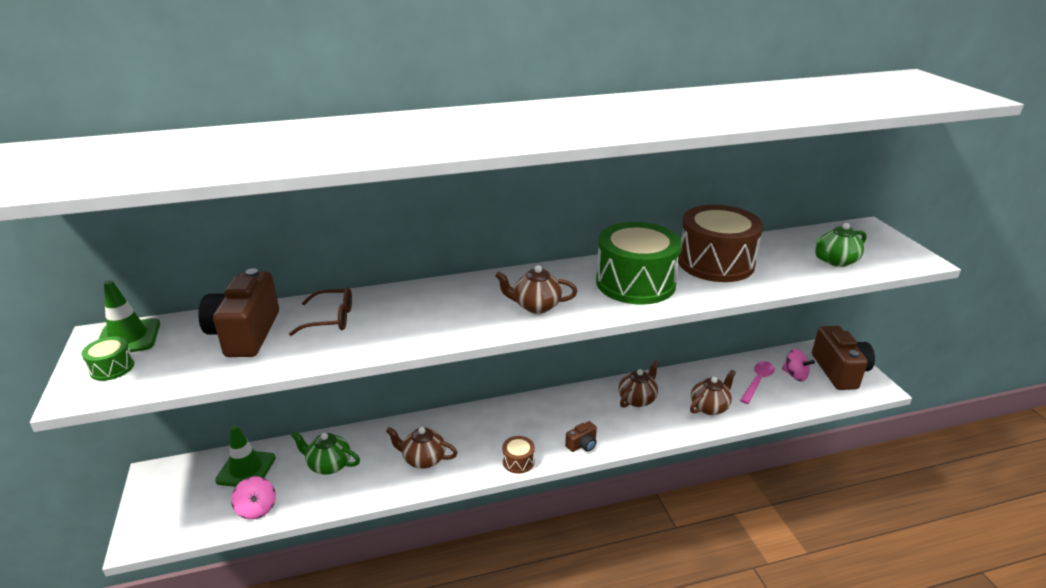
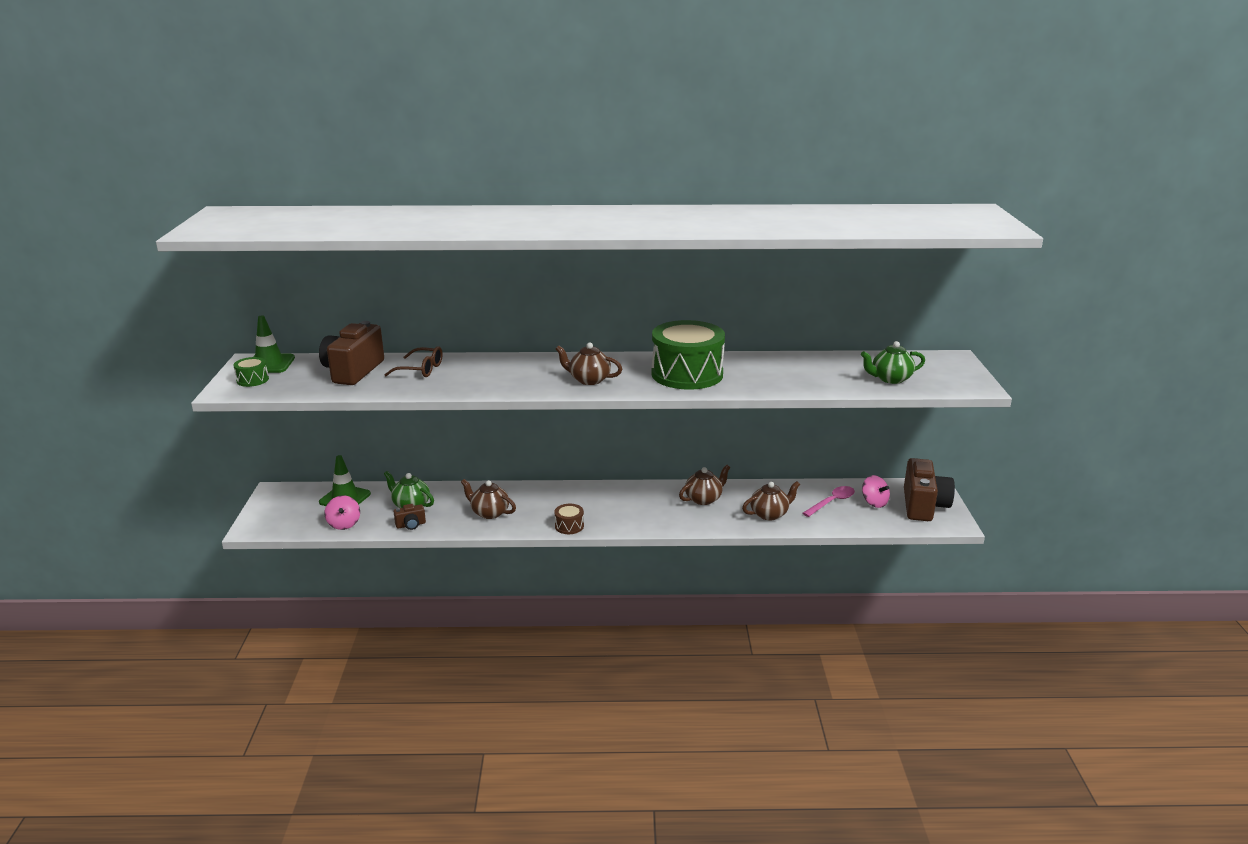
camera: 15 degrees right, 5 degrees down
(582, 445) = (632, 523): brown camera -> brown camera (411, 525)
(715, 263) = (773, 368): brown drum -> none

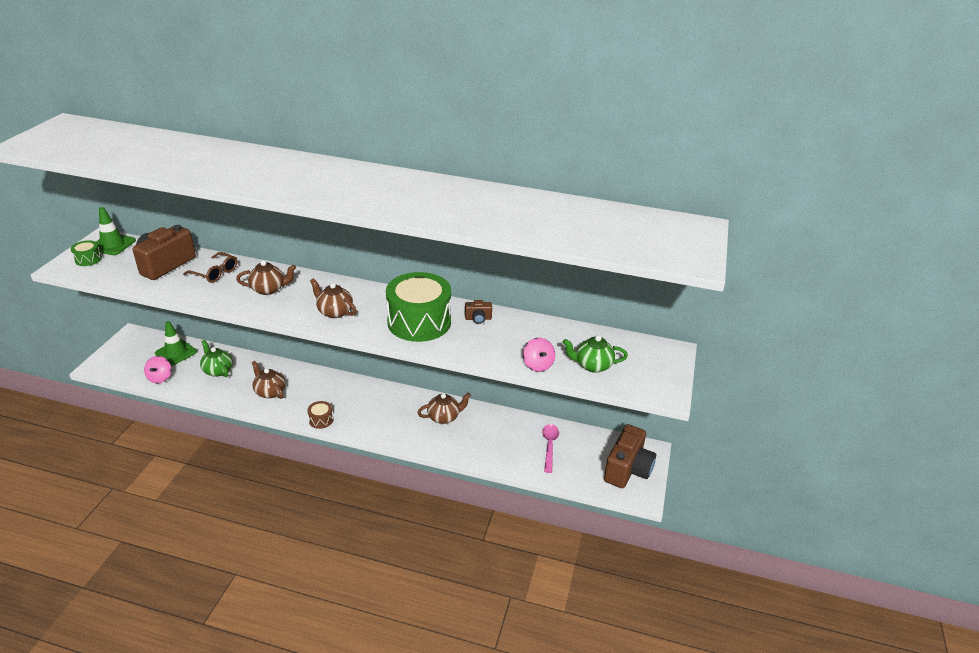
camera: 15 degrees right, 10 degrees up
(411, 525) = (206, 390): brown camera -> brown camera (478, 318)
(769, 514) = (488, 446): brown teapot -> brown teapot (269, 289)
(832, 502) = (549, 446): pink spoon -> pink spoon turned 60 degrees counterclockwise
(874, 502) = (586, 455): pink spinning top -> pink spinning top (537, 365)

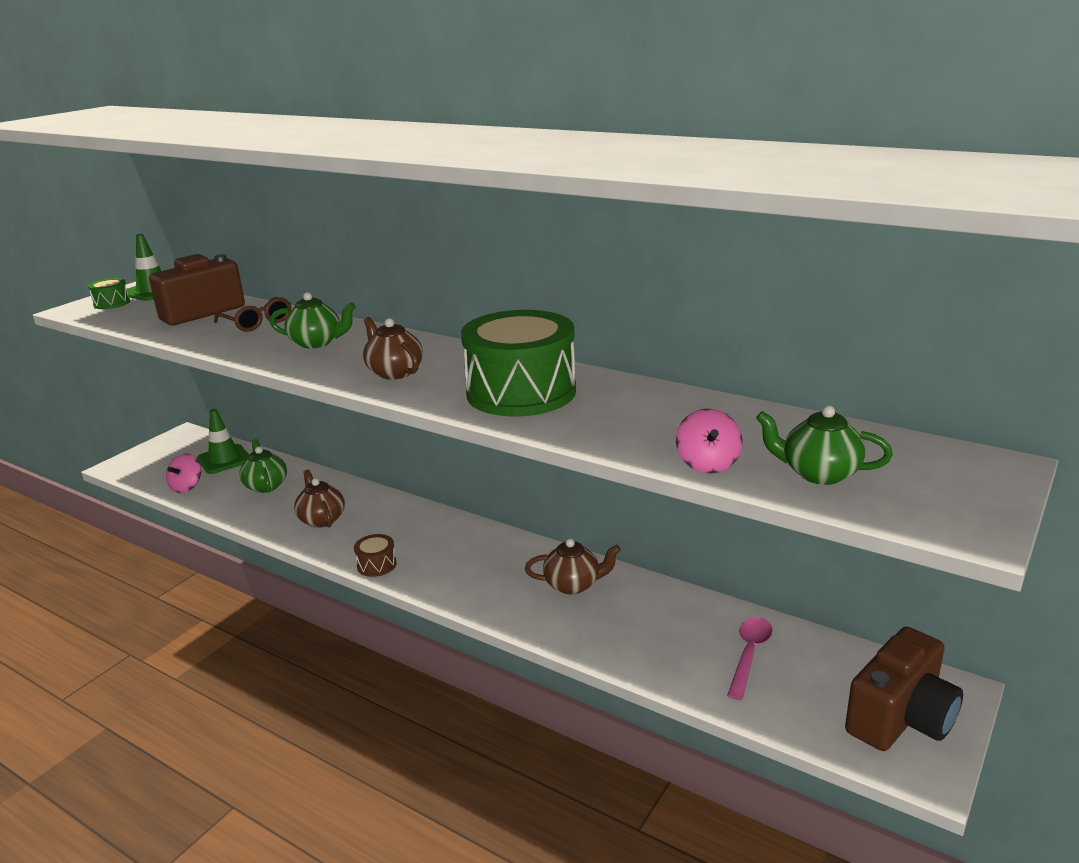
camera: 20 degrees right, 10 degrees down
(269, 289) = (316, 343): brown teapot -> green teapot
(478, 318) = (624, 394): brown camera -> none

